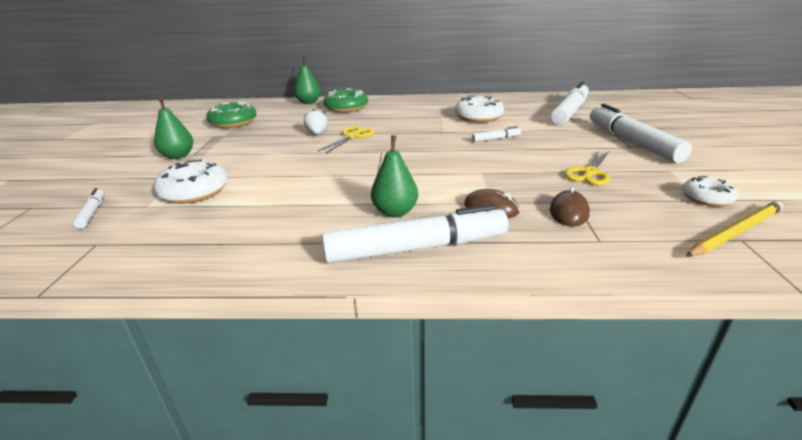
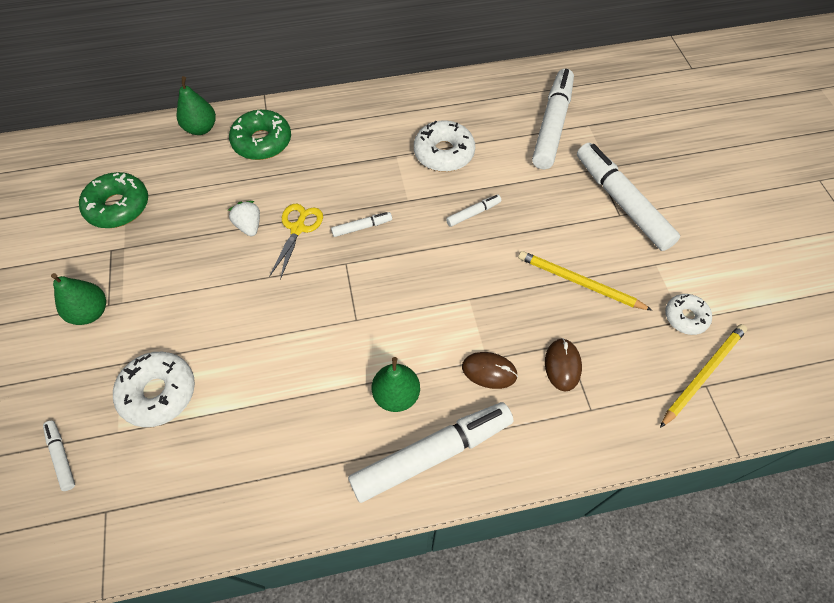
camera: 15 degrees left, 30 degrees up
(401, 139) = (361, 227): none -> white marker
(589, 173) = (579, 282): yellow scissors -> yellow pencil

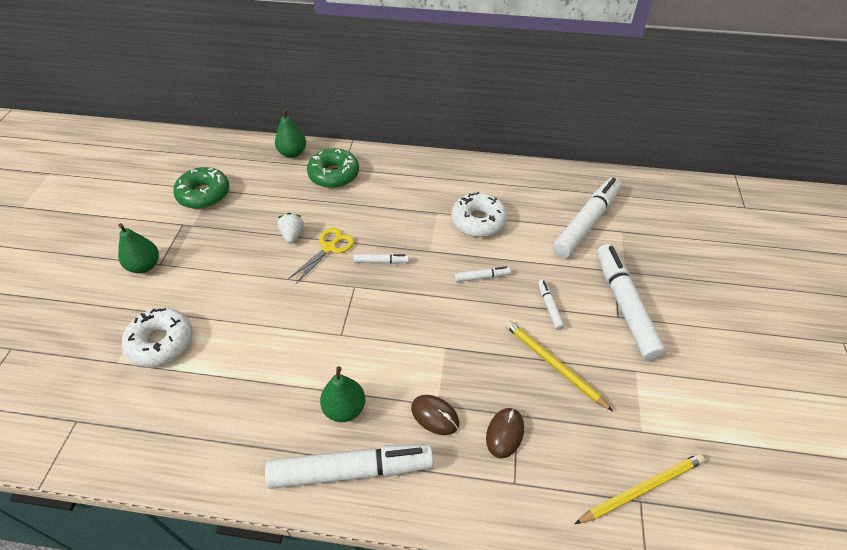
camera: 20 degrees right, 10 degrees down
(61, 457) = (68, 367): white marker -> white marker (549, 307)
(685, 317) = (645, 429): white donut -> none

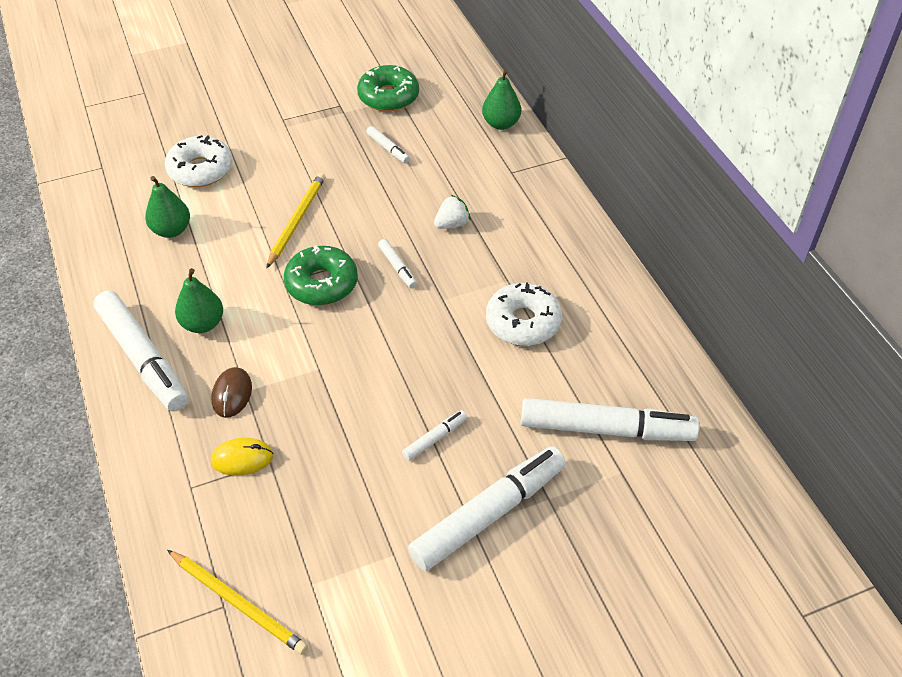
camera: 60 degrees right, 0 degrees up
(144, 266) = (274, 112): green pear -> green pear (171, 230)
(292, 235) = (383, 185): white strawberry -> white strawberry (452, 224)
(329, 248) = (386, 219): yellow scissors -> none
(334, 174) = (495, 170): green donut -> green donut (322, 283)
(481, 277) = (436, 360): white marker -> white marker (388, 148)
(505, 433) = (242, 458): brown mouse -> yellow mouse
(553, 364) = (353, 470): yellow pencil -> yellow pencil (297, 220)

